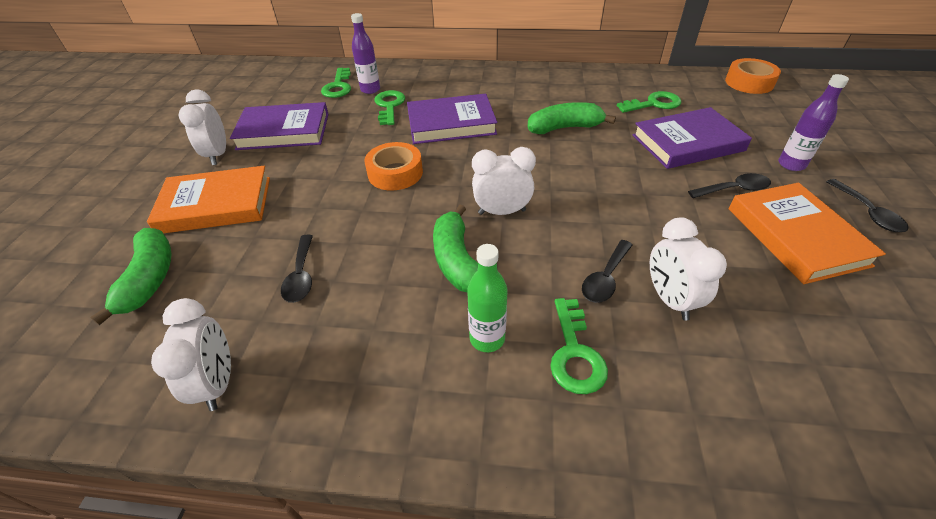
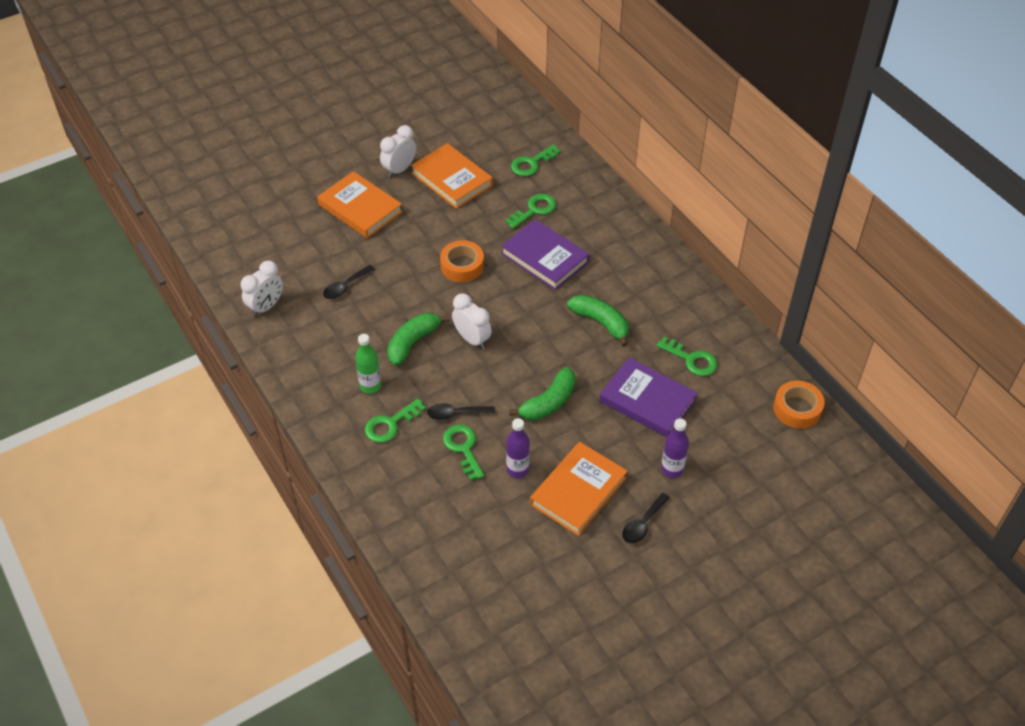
camera: 50 degrees right, 5 degrees up
(150, 279) = (292, 231): green banana -> green banana (549, 402)
(284, 131) = (452, 179): purple book -> orange book
(370, 90) = (545, 184): purple bottle -> purple bottle (517, 469)
(669, 299) = (463, 448): white clock -> green key
(733, 189) = (606, 445): black spoon -> none

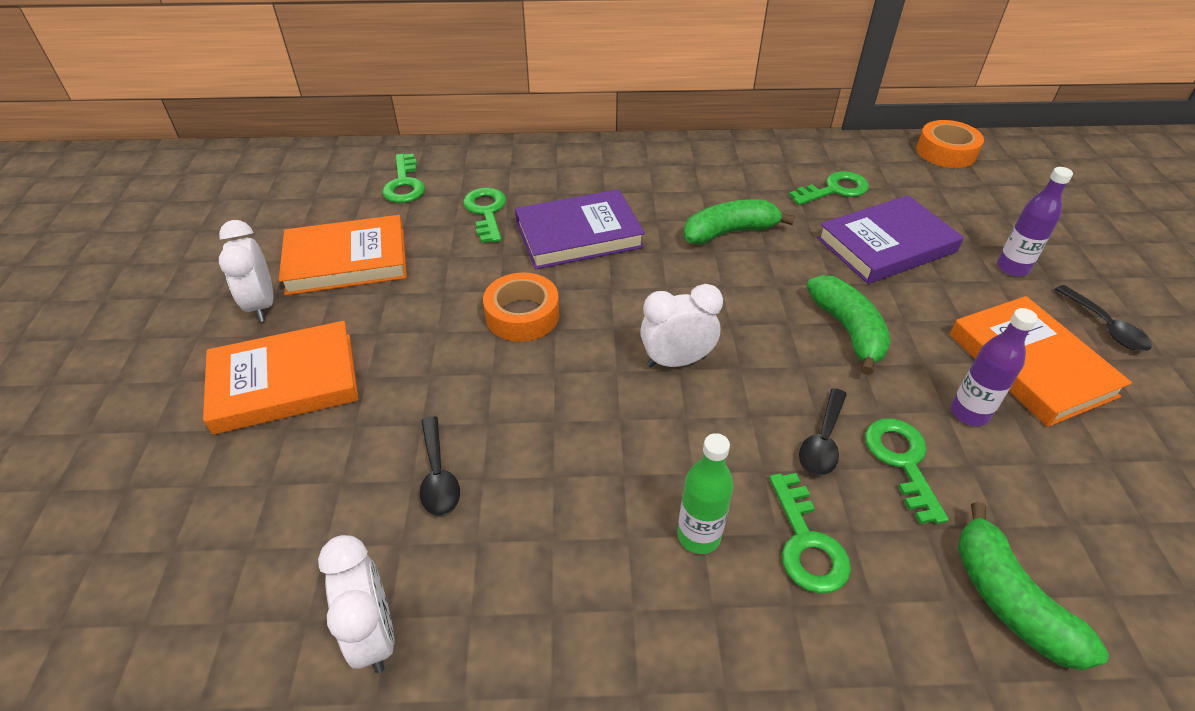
camera: 60 degrees left, 5 degrees down
(412, 343) = (636, 435): green banana -> green banana (1009, 601)
(463, 448) = (902, 461): green key -> green key turned 75 degrees clockwise

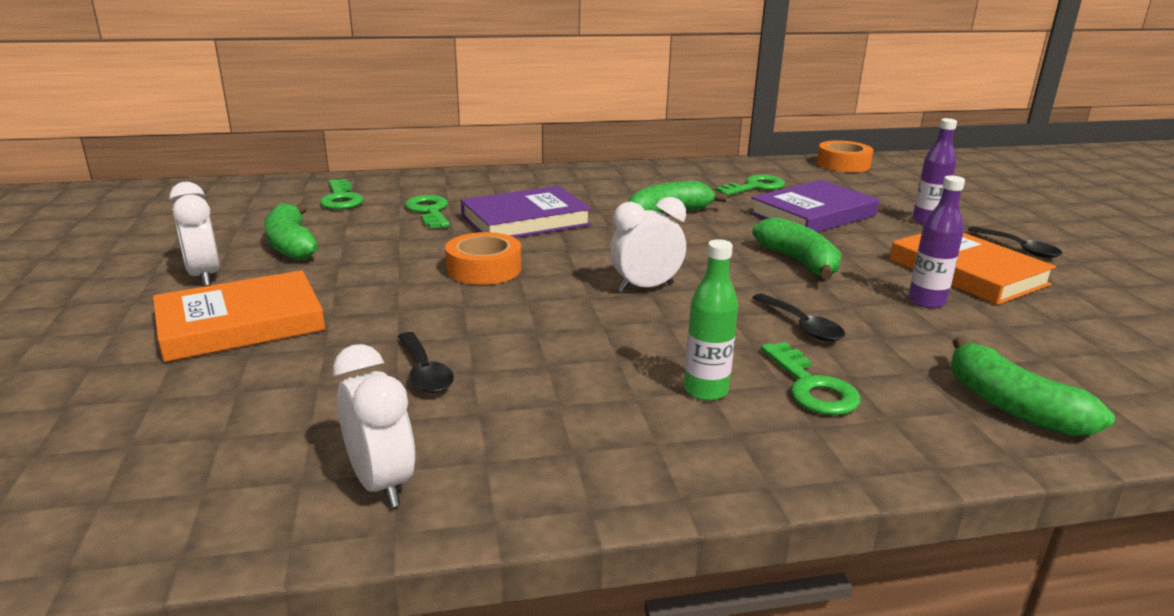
camera: 10 degrees left, 20 degrees down
(346, 260) = (291, 245): orange book -> green banana
(822, 441) = (801, 325): black spoon -> black spoon turned 45 degrees counterclockwise
(902, 461) = (879, 332): green key -> none

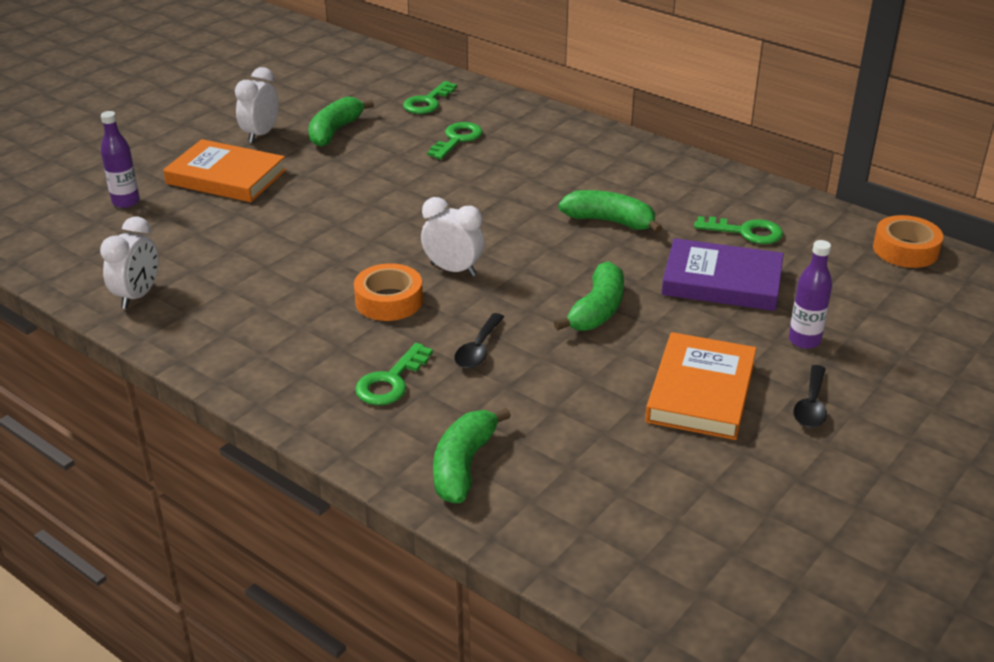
camera: 50 degrees right, 10 degrees up
(424, 372) = (245, 253): black spoon -> none
(484, 269) = (396, 204): orange tape -> orange tape (389, 301)
(525, 220) = (498, 177): purple book -> none
(706, 390) = (337, 347): green bottle -> none
(926, 301) = (602, 388): purple bottle -> purple bottle (126, 202)

